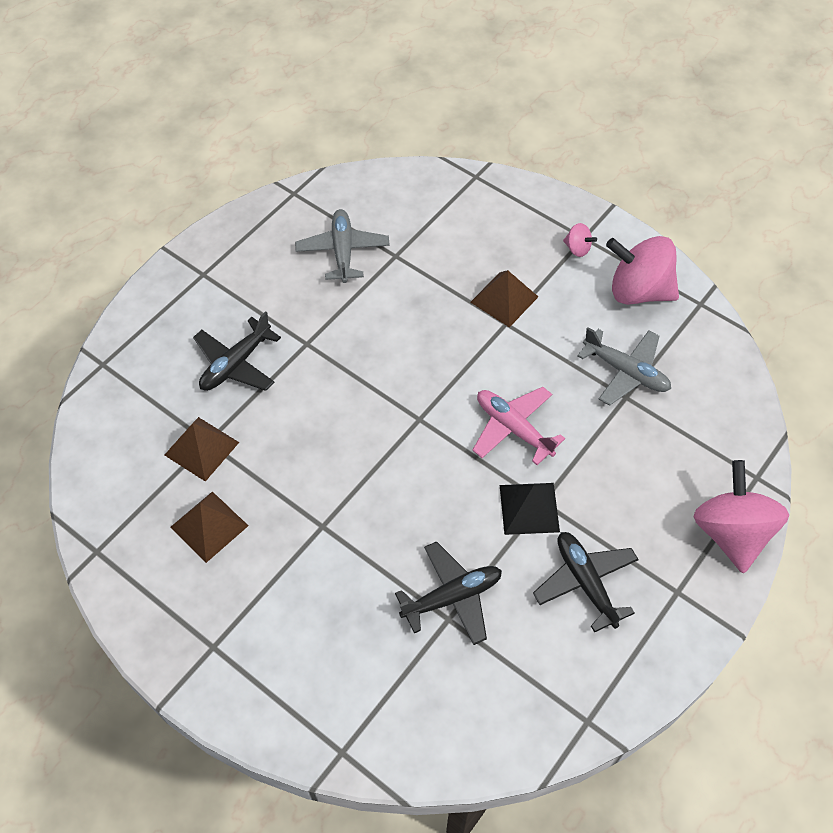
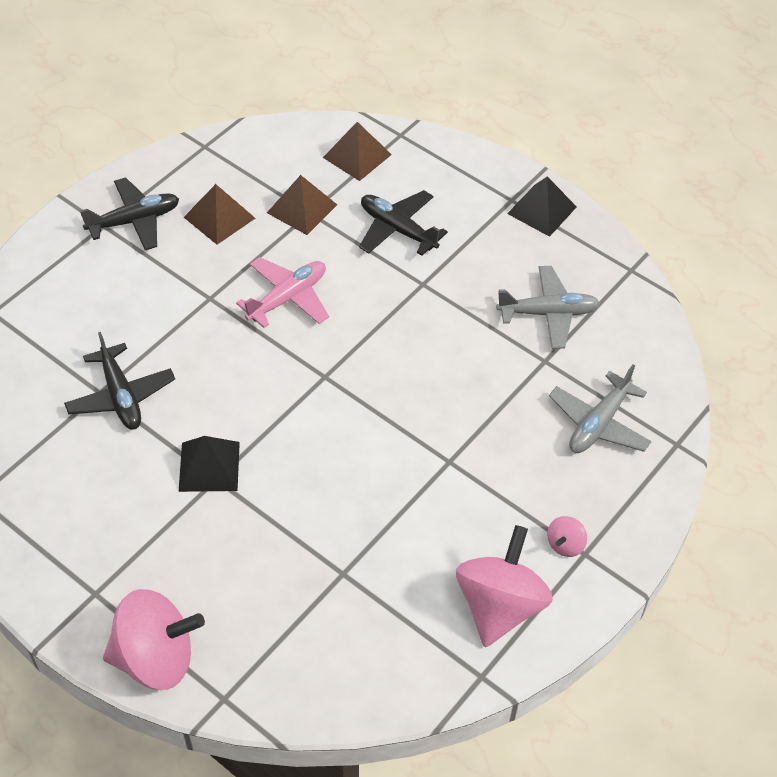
camera: 90 degrees right, 5 degrees down
(218, 252) = (542, 210): none -> black pyramid
(504, 299) = (484, 461): brown pyramid -> brown pyramid (357, 155)
(513, 428) = (307, 459): pink plane -> pink plane (287, 298)
(585, 582) = (118, 509): black plane -> black plane (134, 221)
(626, 372) = (378, 577): grey plane -> grey plane (599, 423)

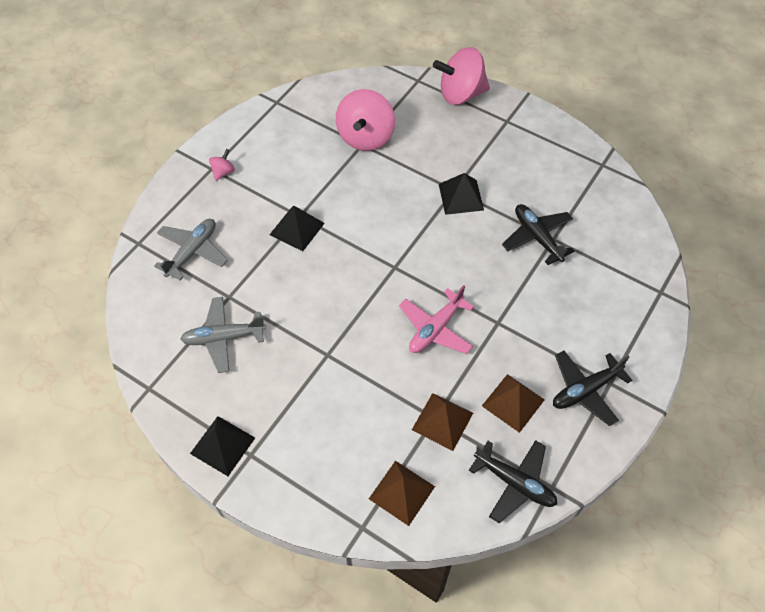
camera: 175 degrees right, 5 degrees up
(398, 229) = (353, 408): black plane -> black plane (514, 483)
(453, 442) = (297, 229): none -> black pyramid
(500, 606) = (265, 136): pink spinning top -> pink spinning top (365, 137)

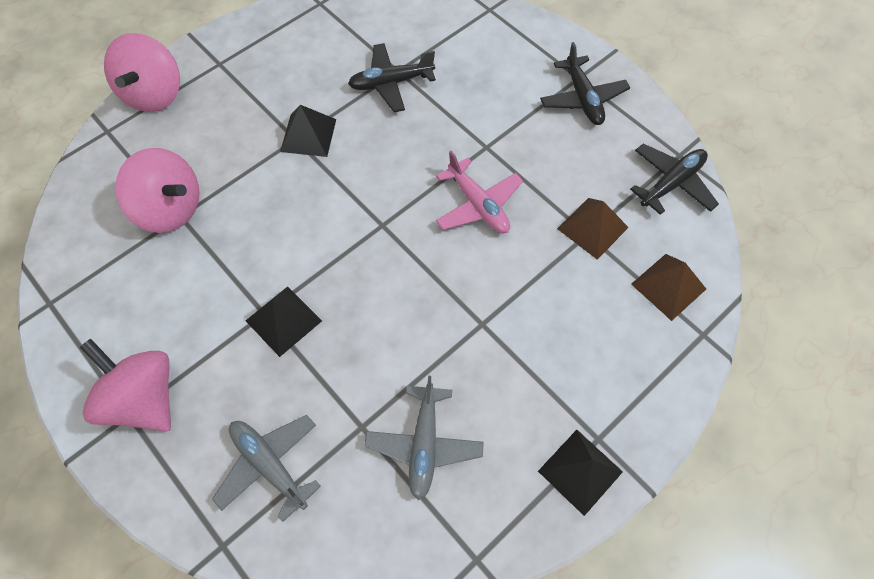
camera: 75 degrees left, 5 degrees up
(223, 172) = (144, 399): pink spinning top -> pink spinning top, size x2.28
(513, 402) = (583, 160): brown pyramid -> none

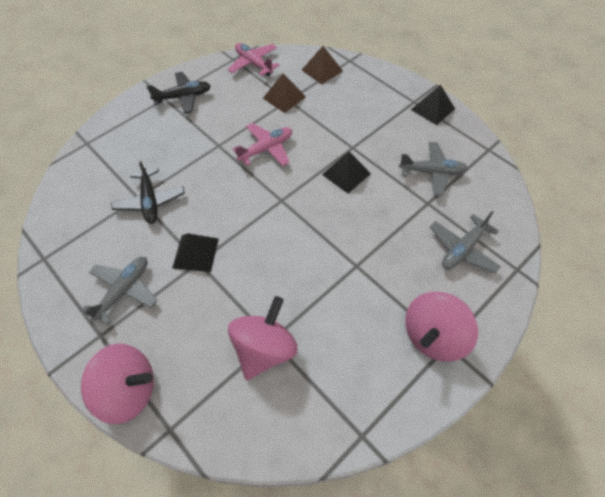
camera: 90 degrees left, 5 degrees down
(268, 75) = (124, 291): none -> grey plane
(283, 320) = (361, 252): black pyramid -> black pyramid (346, 174)
(671, 183) = (253, 64): black plane -> pink plane

